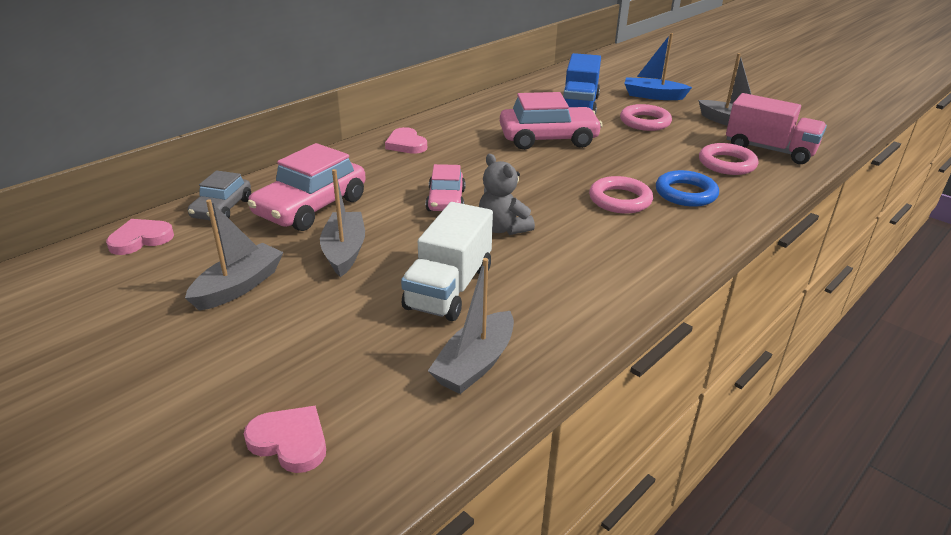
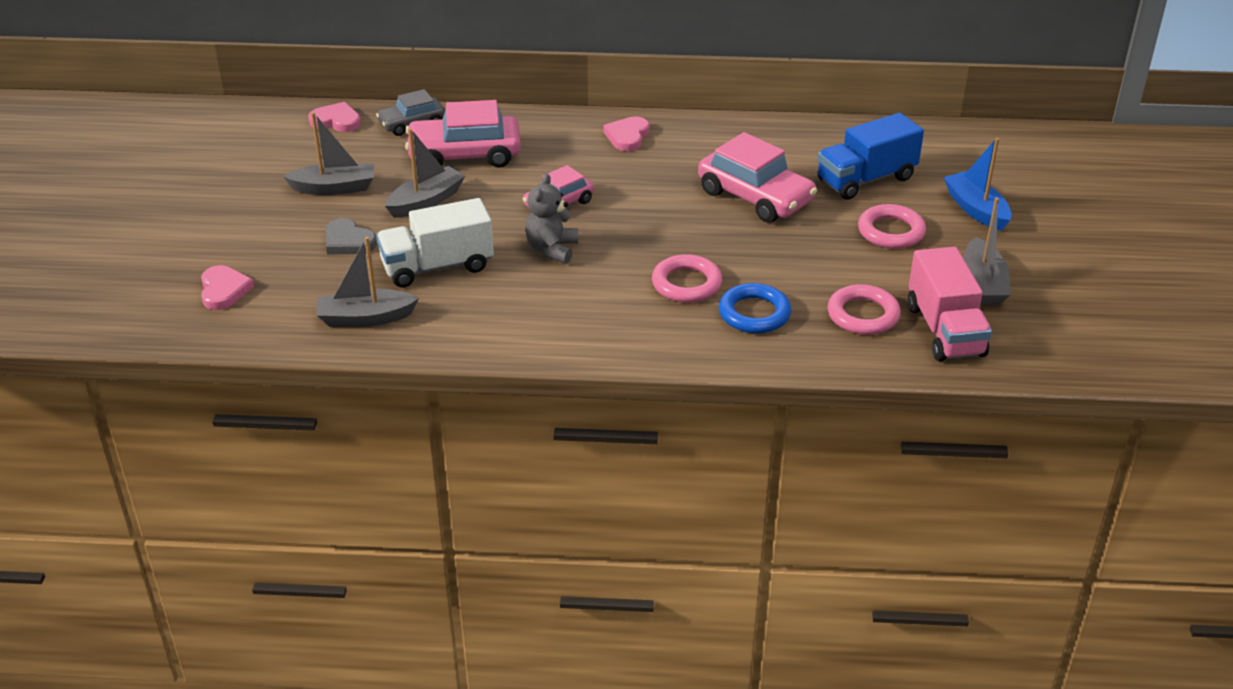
camera: 50 degrees right, 5 degrees up
(335, 317) = (348, 241): none -> grey heart

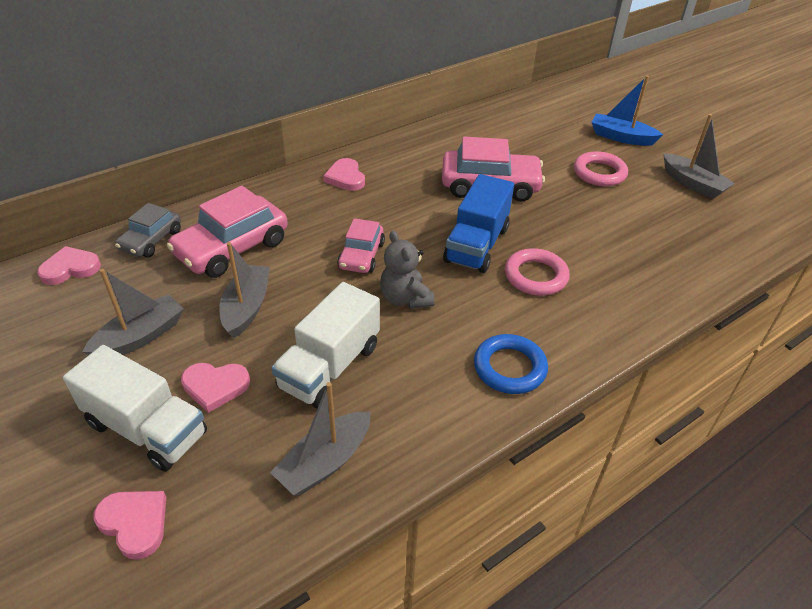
camera: 40 degrees left, 5 degrees up
(281, 245) = (146, 429): none -> white truck
(348, 241) = (215, 386): grey heart -> pink heart
(754, 313) = (607, 276): blue ring -> blue ring (509, 368)
(863, 315) = (667, 241): pink ring -> none
(866, 179) = (537, 144): blue truck -> blue truck (476, 245)
(944, 330) = (721, 227): pink truck -> none

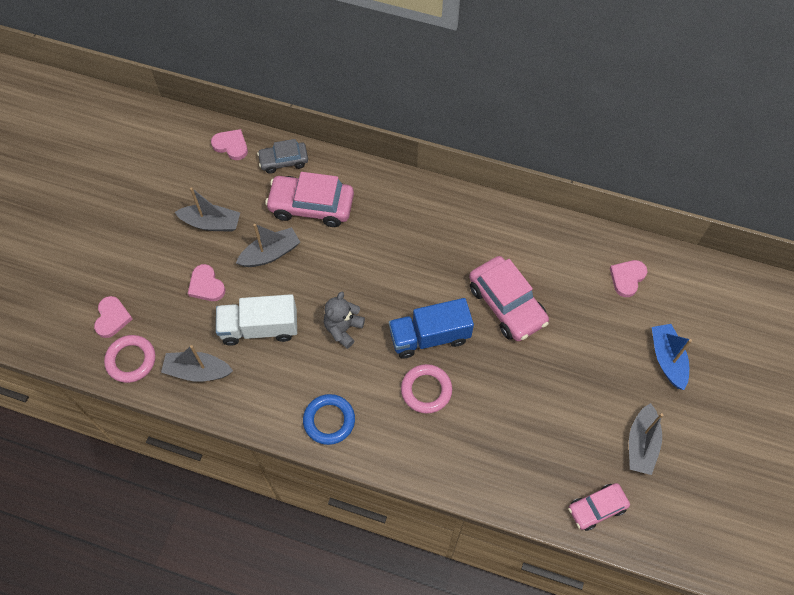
camera: 55 degrees right, 20 degrees up
(146, 429) = (160, 278): white truck -> none
(345, 177) = (435, 211): pink heart -> pink heart (627, 278)
(361, 255) = (362, 278): pink car -> pink car (597, 508)
(599, 173) = (593, 369): pink ring -> pink ring (131, 360)

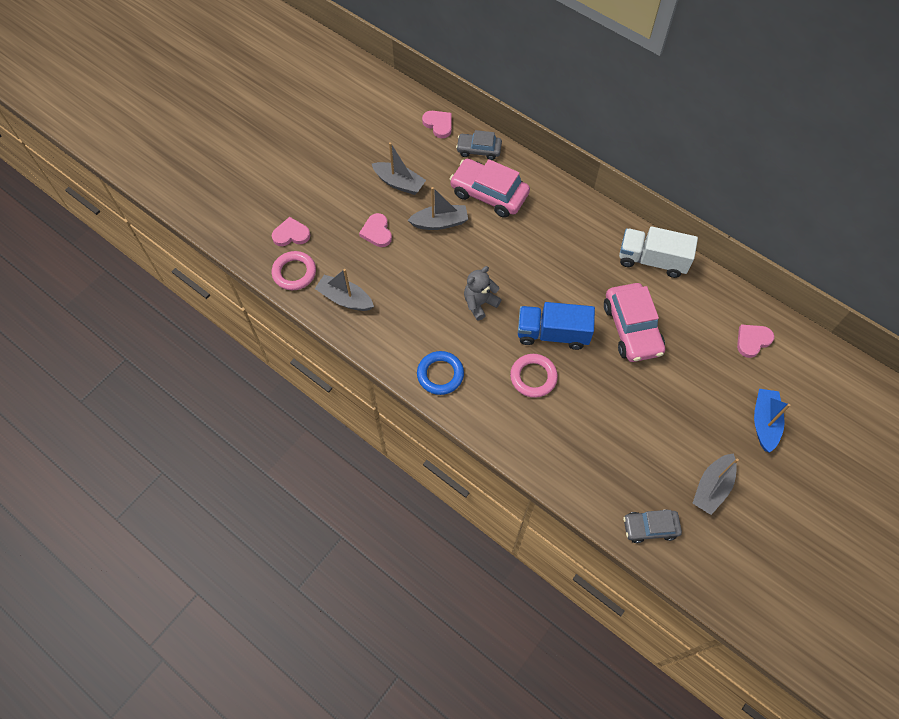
camera: 20 degrees right, 0 degrees up
(112, 318) = (291, 234): pink heart -> pink heart turned 120 degrees counterclockwise
(259, 328) = (409, 280): white truck -> white truck (652, 260)
(597, 508) = (650, 527): pink car -> grey car

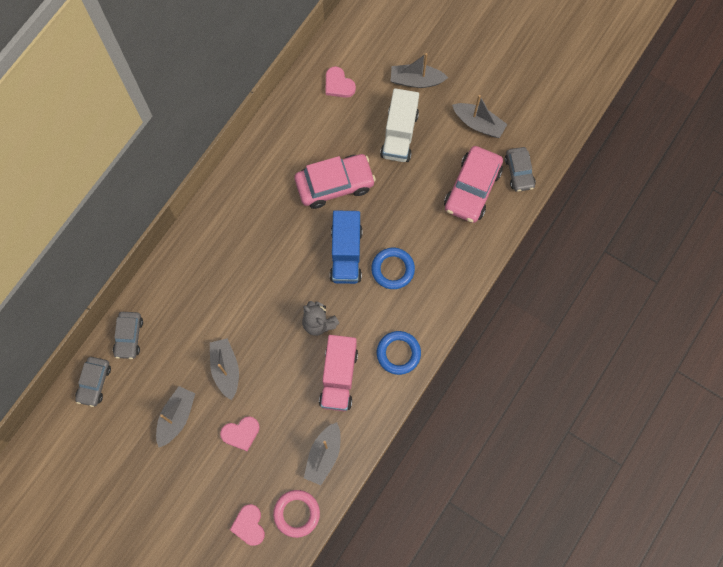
camera: 95 degrees left, 10 degrees up
(421, 317) = (338, 377): none -> pink truck
(438, 124) = (94, 383): pink heart -> grey car
(489, 194) = (187, 322): pink car -> pink car (472, 189)
(533, 377) = (392, 269): pink ring -> blue ring
(652, 260) = (259, 165): white truck -> white truck (399, 134)
(764, 422) = (416, 80): blue boat -> grey boat

